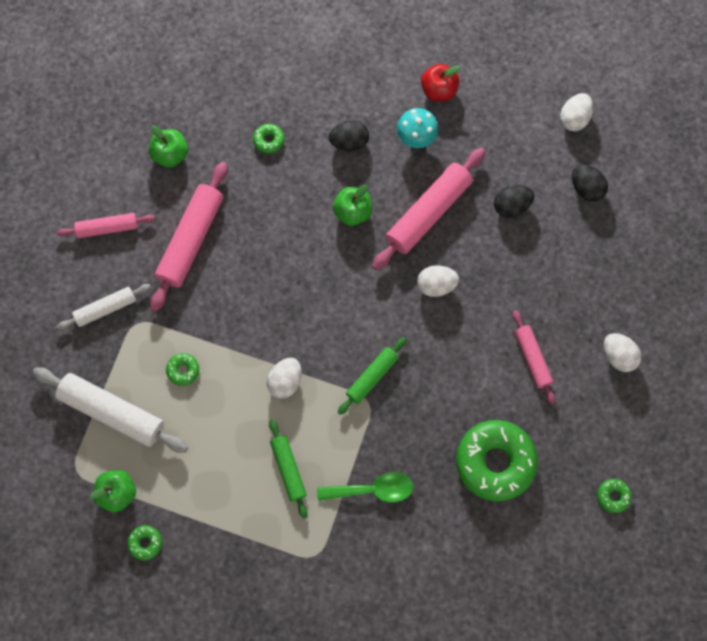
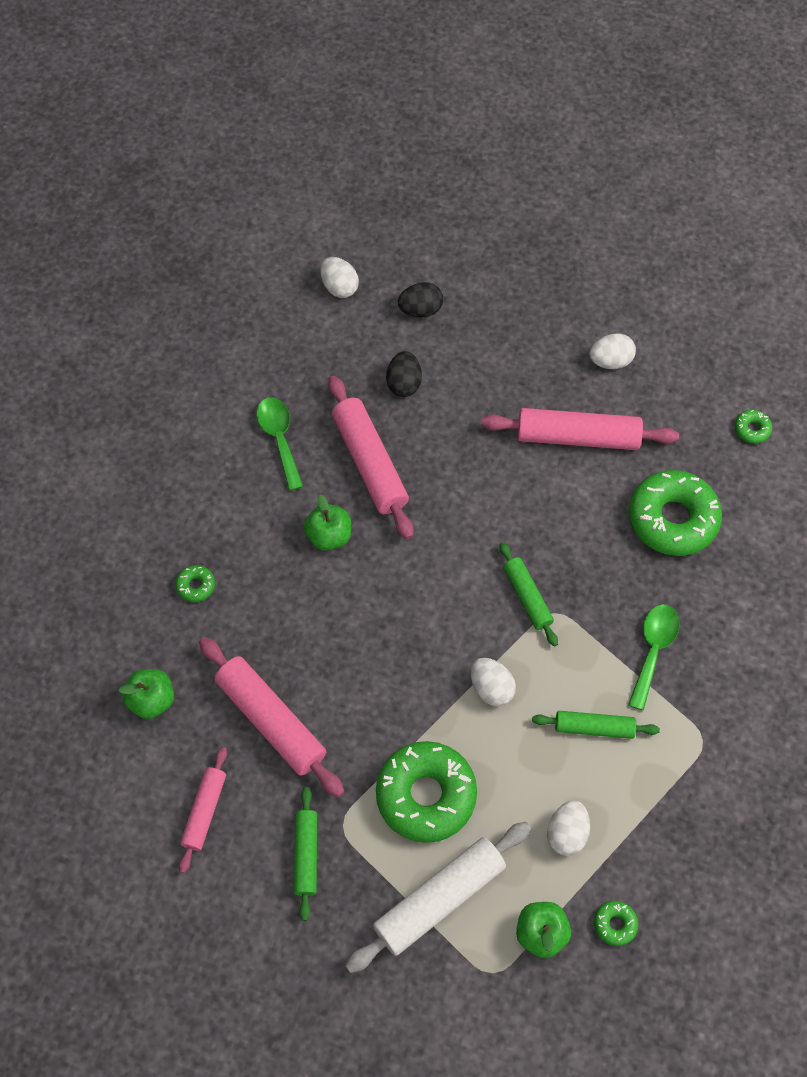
camera: 65 degrees left, 10 degrees down
(106, 308) = (306, 855): white rolling pin -> green rolling pin
(183, 370) = (426, 795): green donut -> green donut, size x2.39
(349, 142) = (245, 504): black egg -> none
(416, 139) = (279, 438): turquoise mushroom -> green spoon
(436, 285) = (455, 491): white egg -> white egg (566, 833)
(438, 90) = (236, 393): red apple -> none
(532, 358) = (577, 437): pink rolling pin -> pink rolling pin, size x1.71

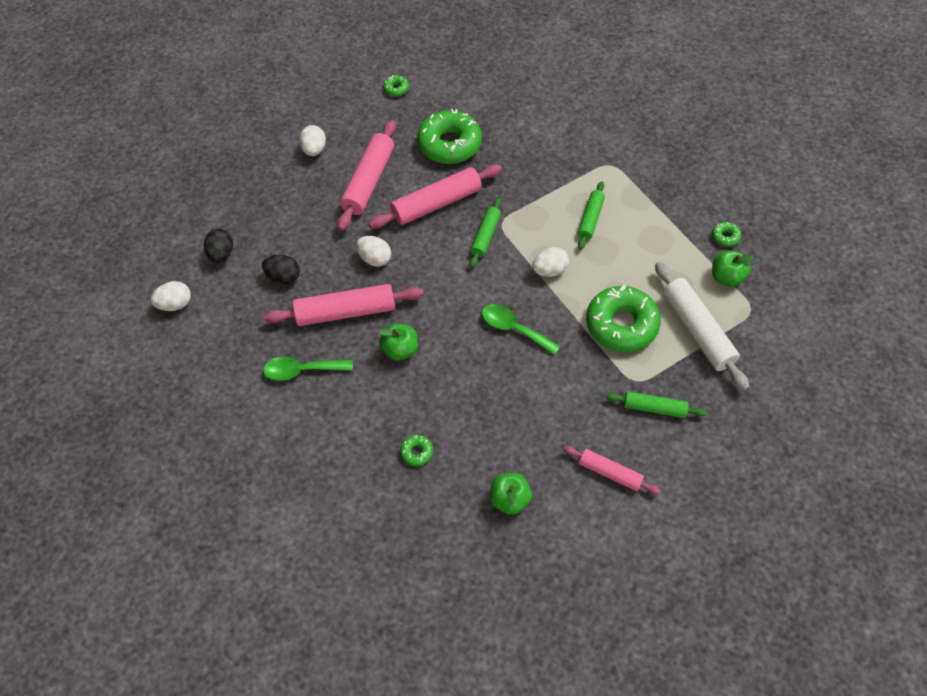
camera: 75 degrees left, 5 degrees down
(271, 720) = (545, 415): pink rolling pin -> pink rolling pin (436, 204)
(527, 597) = (485, 236): green rolling pin -> green rolling pin turned 60 degrees counterclockwise
(566, 833) = (661, 249): white egg -> white egg (375, 259)
(653, 650) = (542, 176): green spoon -> green spoon (513, 329)

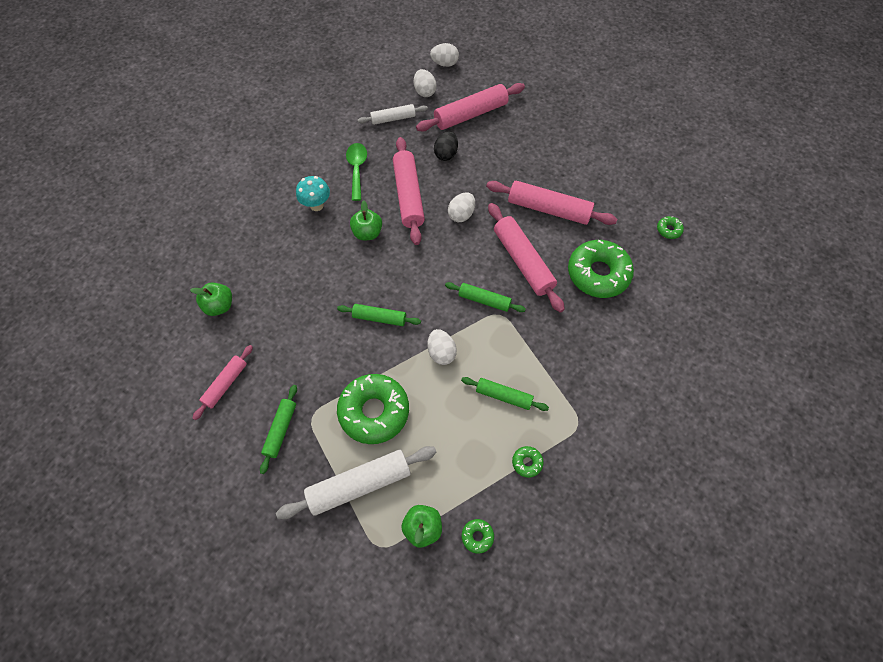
camera: 90 degrees right, 5 degrees up
(219, 337) = (393, 119): none -> white rolling pin
(221, 254) = (470, 114): black egg -> pink rolling pin
(314, 150) = (584, 168): white egg -> white egg (444, 64)
(358, 410) = (316, 205): none -> turquoise mushroom
(416, 452) = (273, 243): green donut -> green donut (527, 462)
(513, 329) = (379, 318): green spoon -> green rolling pin

